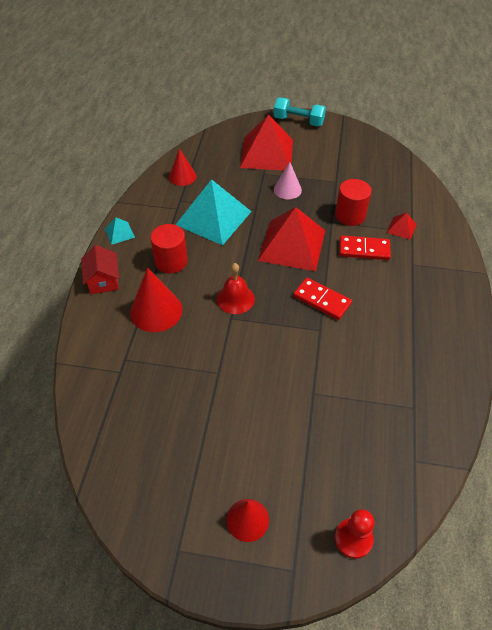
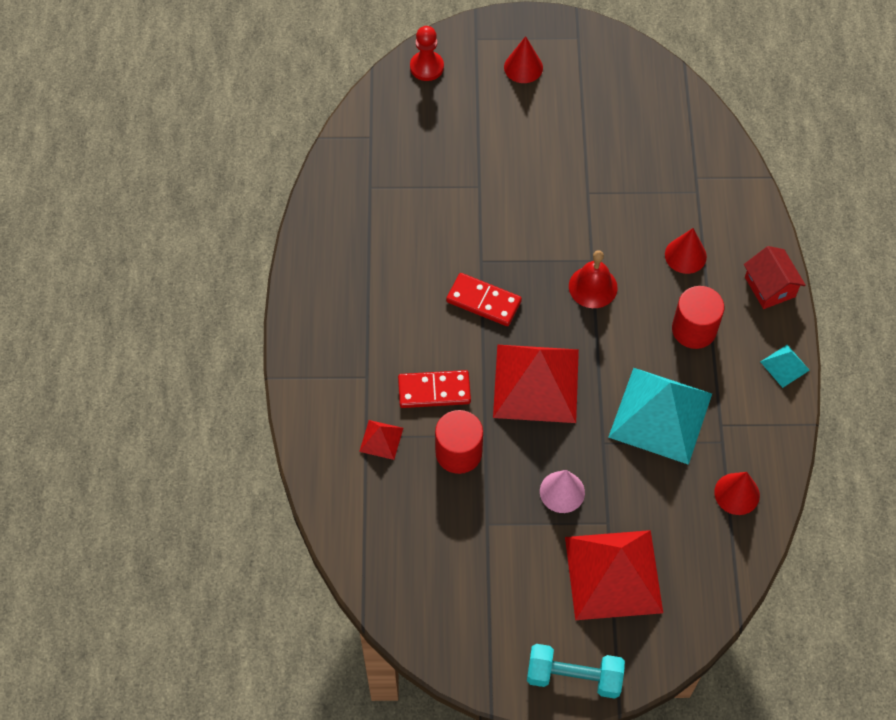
camera: 170 degrees right, 10 degrees up
(156, 311) = (685, 255): red cone -> red cone, size x0.64

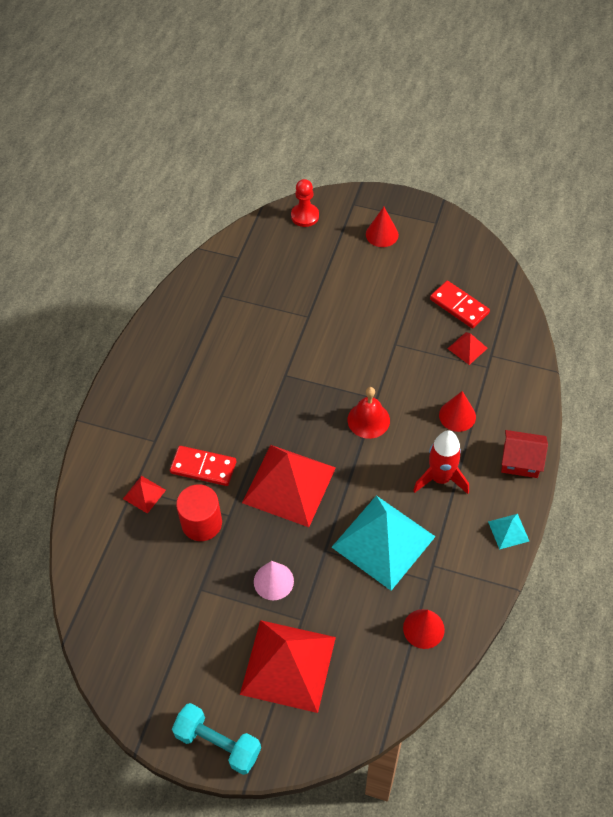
camera: 20 degrees right, 5 degrees down
(483, 301) = (274, 407): red domino -> red domino (459, 306)
(668, 176) = (467, 348): none -> red pyramid
(694, 329) = (440, 478): red cylinder -> red rocket
(769, 287) = (520, 461): red house -> red house turned 75 degrees counterclockwise

